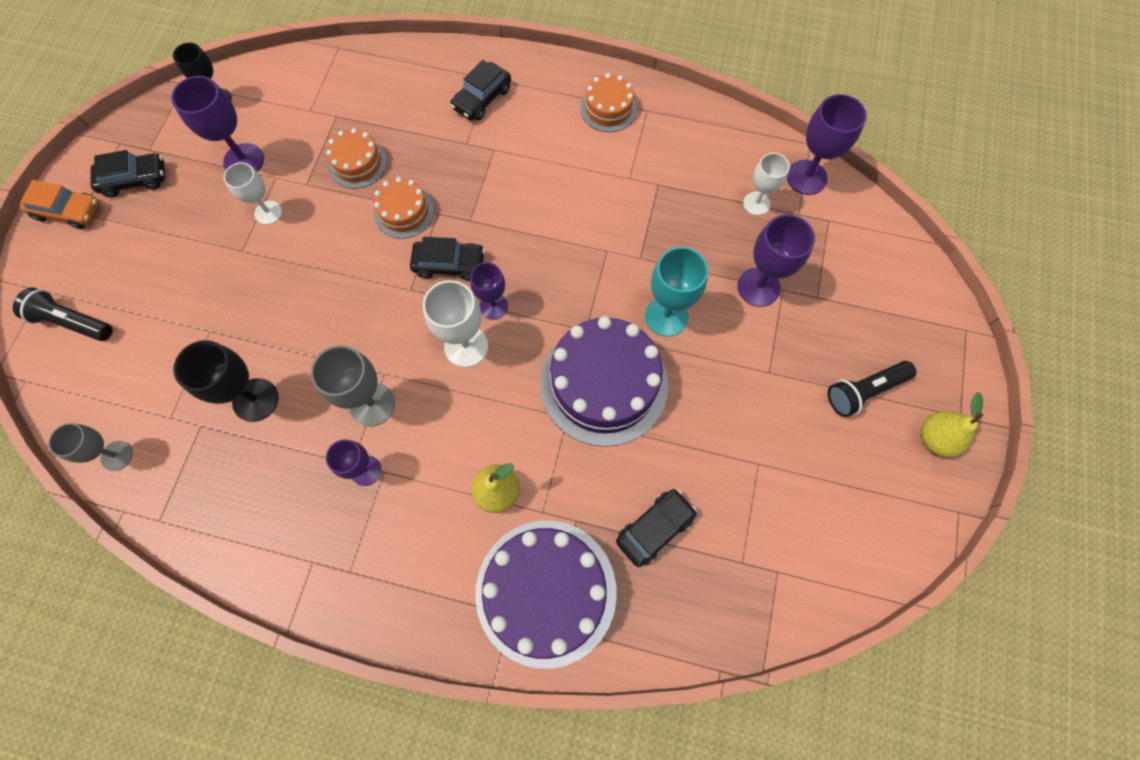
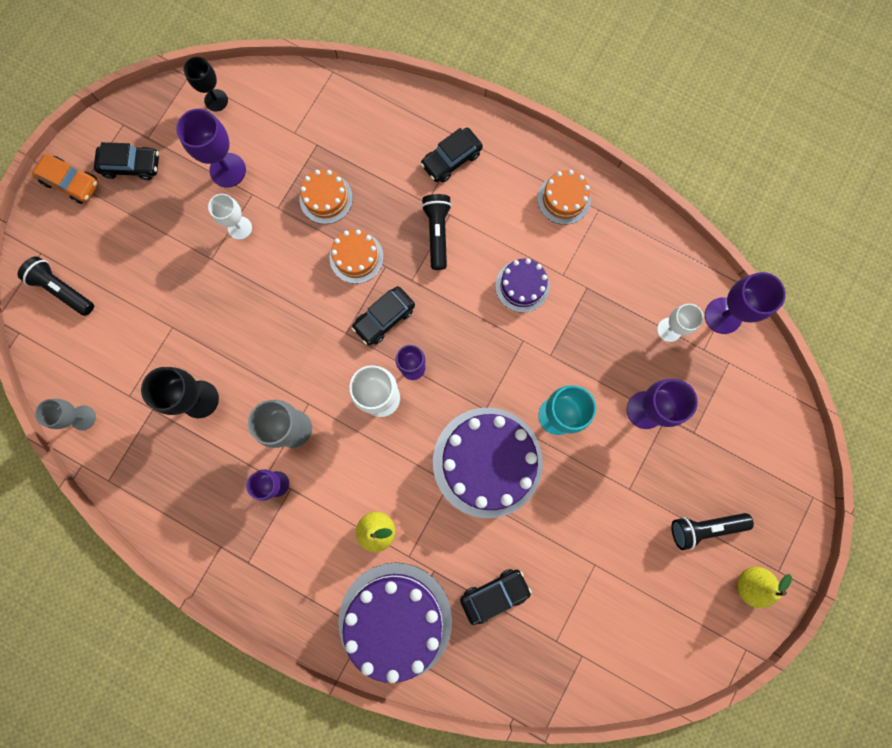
camera: 15 degrees right, 10 degrees up
(449, 264) = (384, 318): black car -> black car turned 120 degrees clockwise
(486, 169) = (437, 233): none -> black flashlight
(590, 198) = (522, 286): none -> purple cake

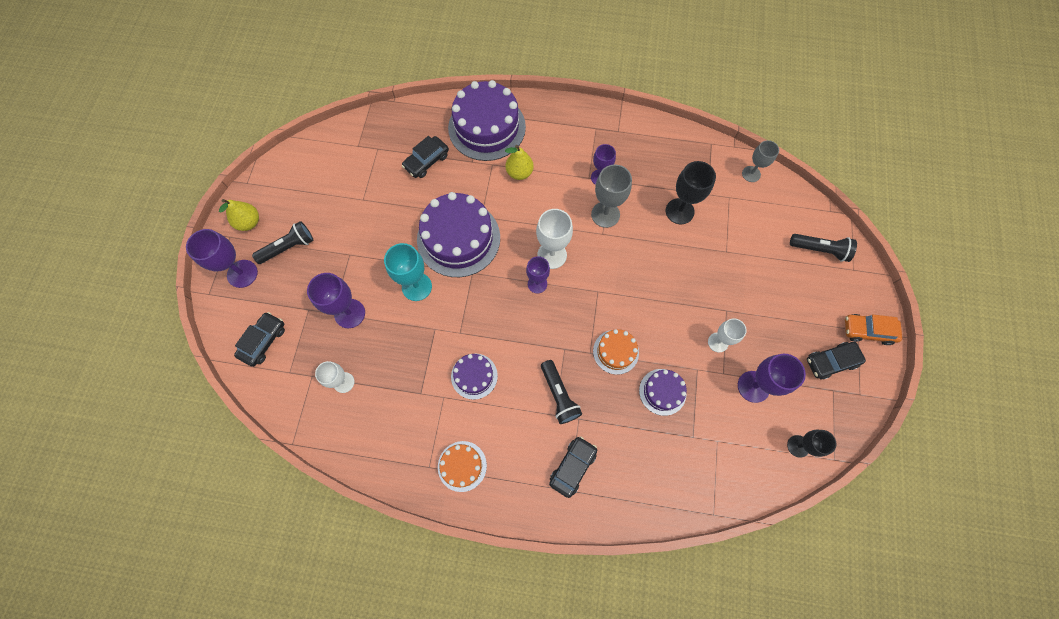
camera: 160 degrees right, 10 degrees down
(326, 198) = (662, 392): orange cake -> purple cake
(384, 318) = (573, 312): black car -> black car (263, 341)
(723, 315) = (300, 410): purple goblet -> purple goblet (242, 273)

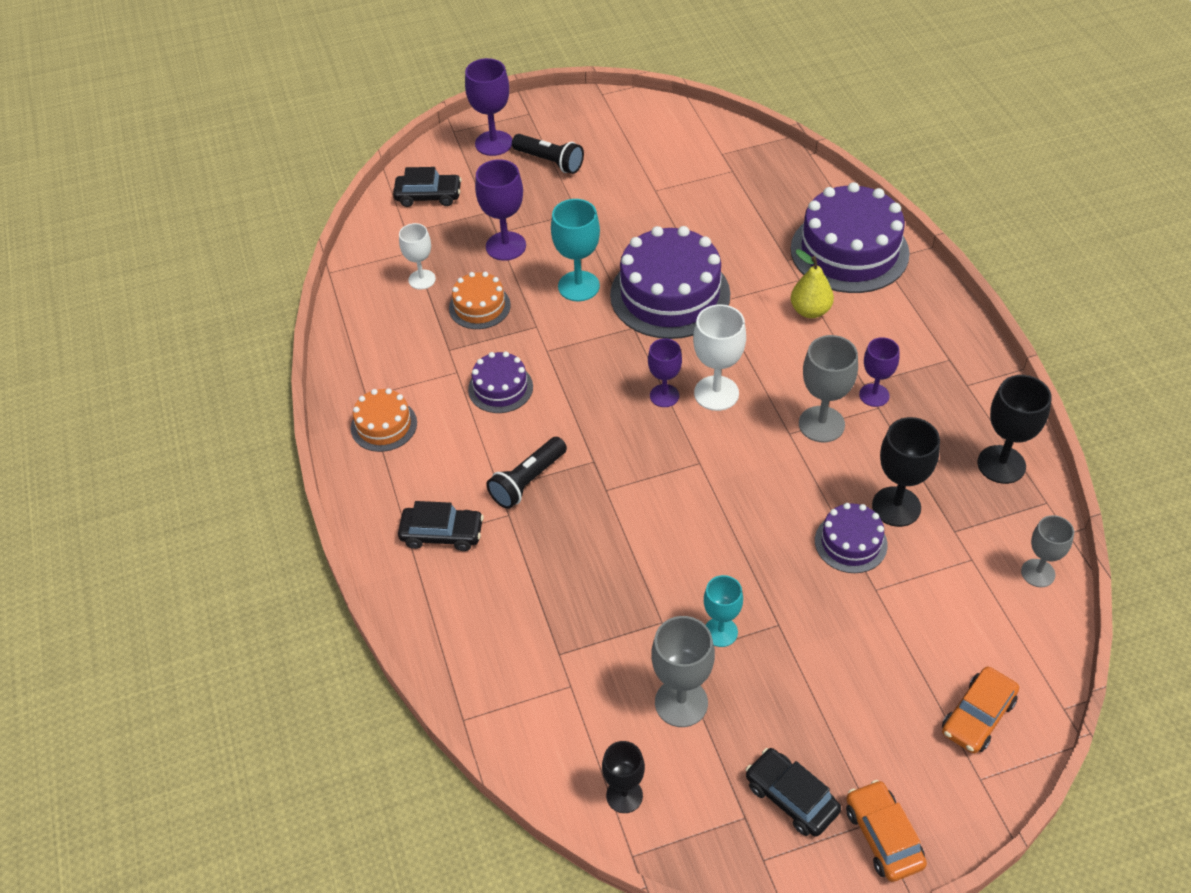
camera: 65 degrees right, 20 degrees down
(249, 222) = (556, 119): yellow pear -> none
(426, 161) = (752, 219): black car -> none
(615, 352) = (626, 517): orange cake -> orange cake (479, 306)
(662, 392) = (602, 592): purple cake -> purple cake (850, 542)
(678, 148) = (1001, 464): none -> black goblet
(718, 342) = (720, 632): white goblet -> turquoise goblet
(753, 386) = (681, 703): purple goblet -> grey goblet
(819, 250) = (978, 716): black flashlight -> orange car

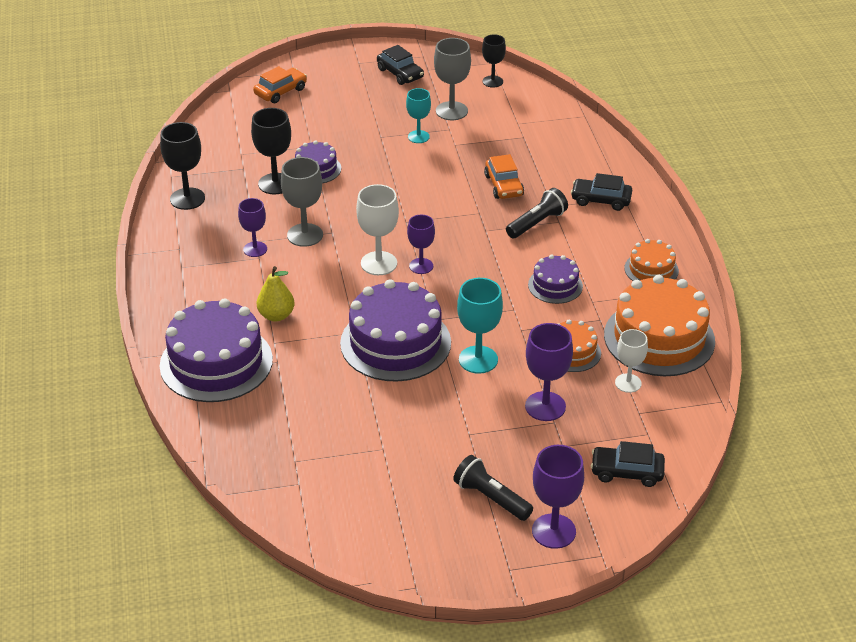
camera: 175 degrees left, 10 degrees down
(384, 334) = (659, 338): none -> orange cake
(883, 836) = (356, 58): orange car -> orange car (504, 185)
(1038, 573) = (203, 144): grey goblet -> none

